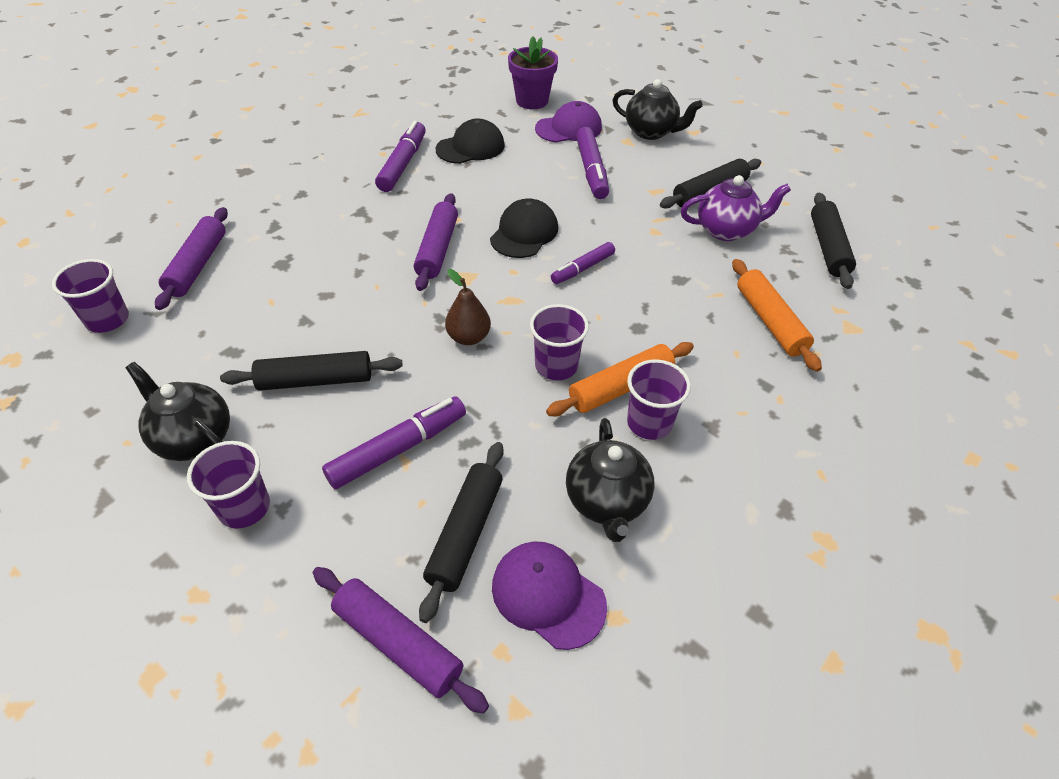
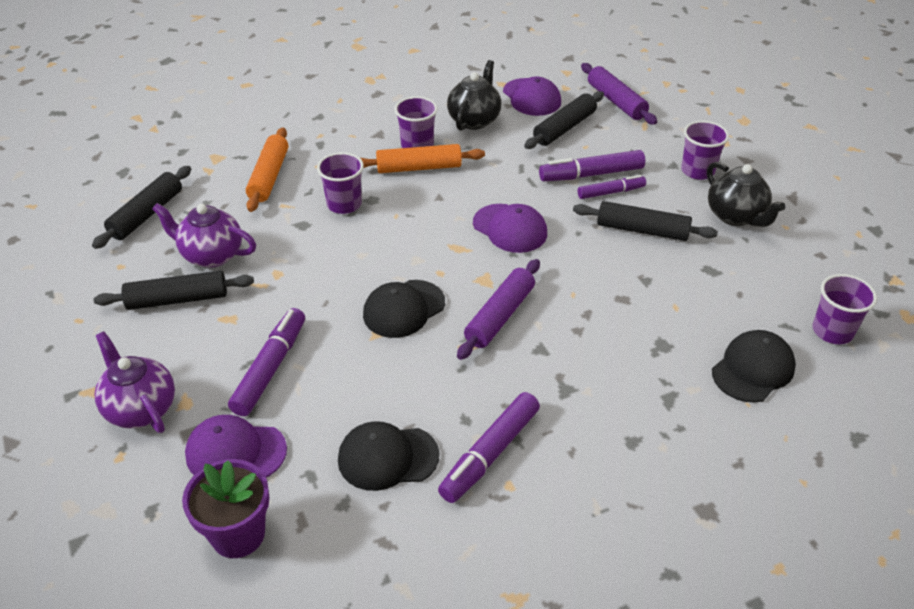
camera: 155 degrees left, 5 degrees down
(197, 265) = (753, 369): purple rolling pin -> black cap
(468, 337) = (510, 228): brown pear -> purple cap
(556, 366) = (454, 192): purple cup -> purple cup (344, 204)
(583, 268) = (376, 257): purple marker -> purple marker (610, 192)
(651, 132) = (141, 408): black teapot -> purple teapot

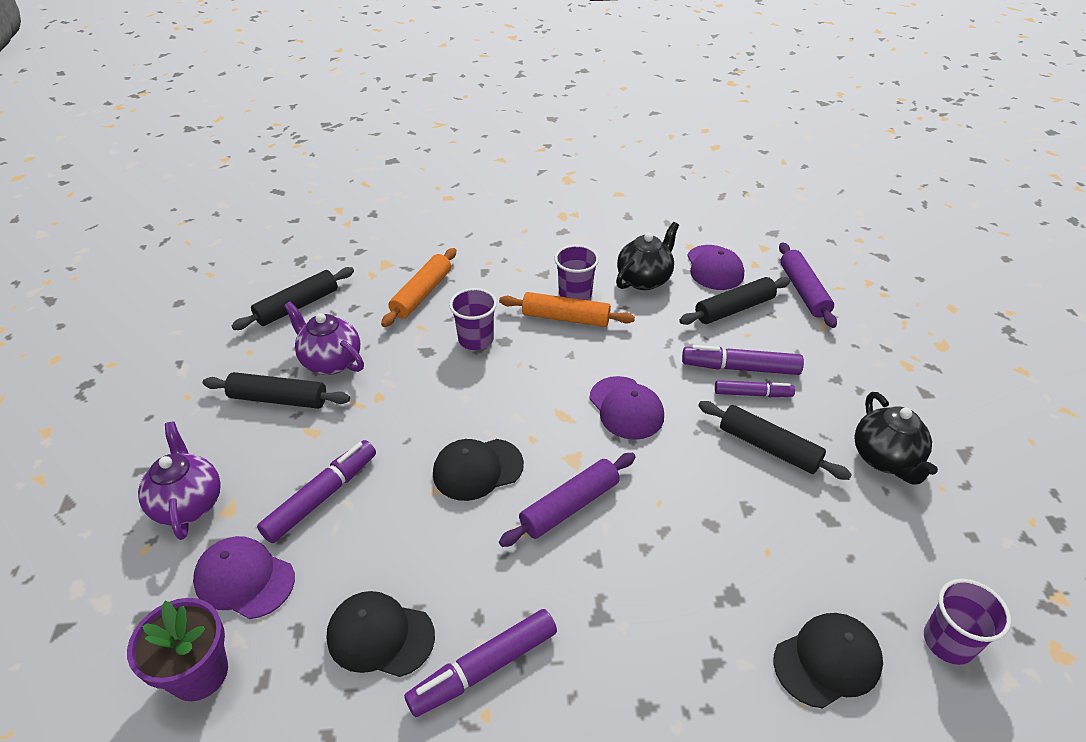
camera: 20 degrees right, 0 degrees up
(697, 171) = (862, 393): purple cup -> none

